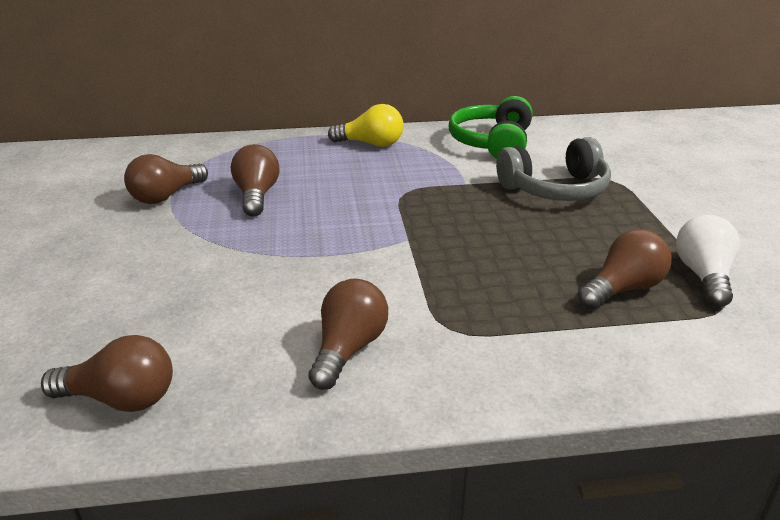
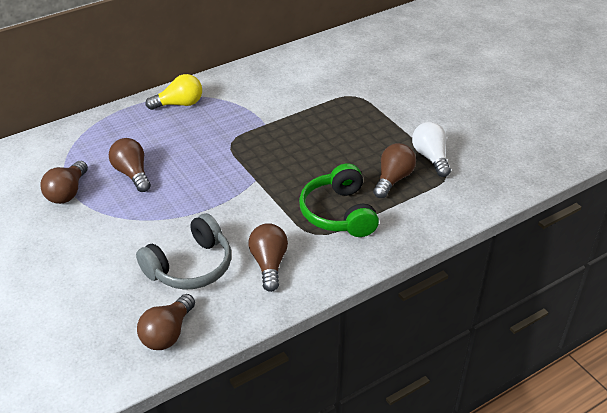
camera: 25 degrees left, 10 degrees up
(121, 399) = (167, 333): brown light bulb -> brown light bulb turned 135 degrees clockwise
(492, 143) = (263, 81): green headphones -> green headphones (339, 213)
(555, 189) = (324, 113): grey headphones -> grey headphones (190, 266)

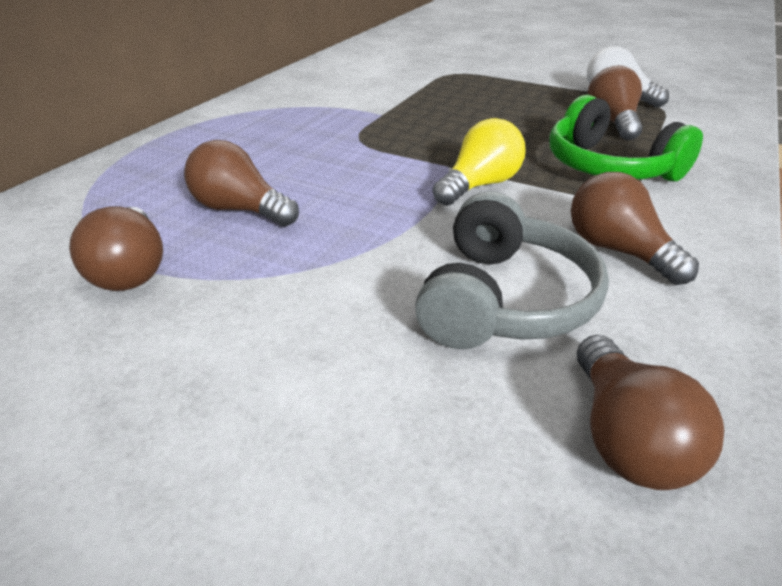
camera: 30 degrees left, 5 degrees down
(179, 104) = (232, 122): yellow light bulb -> yellow light bulb (479, 185)

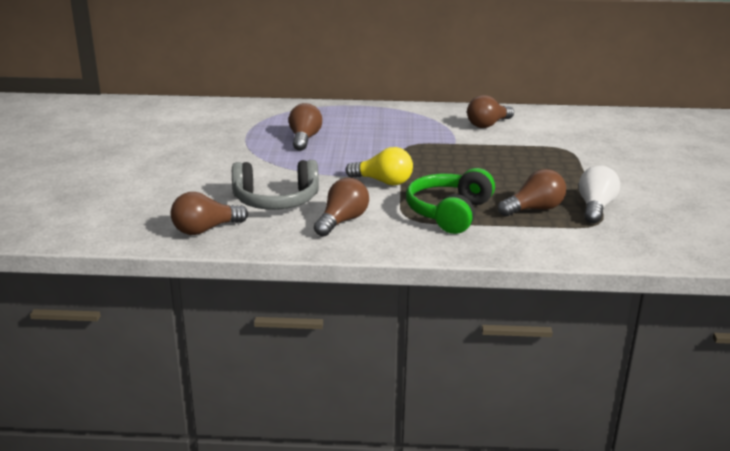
camera: 65 degrees right, 10 degrees down
(131, 270) = (243, 134): brown light bulb -> brown light bulb (488, 125)

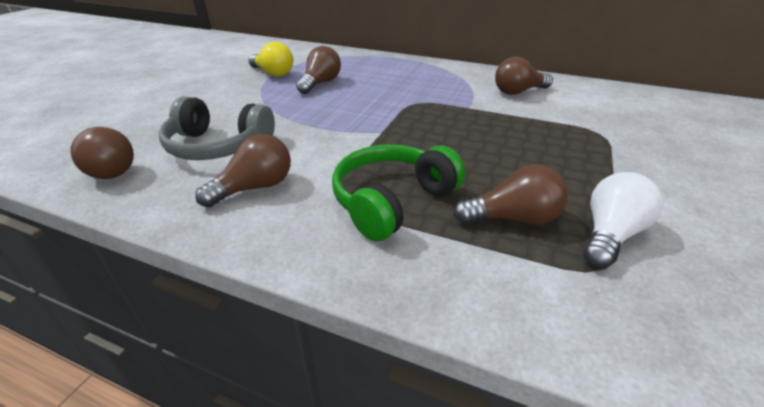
camera: 20 degrees right, 10 degrees up
(205, 229) = (107, 170): brown light bulb -> brown light bulb turned 135 degrees counterclockwise
(383, 182) = (351, 142): yellow light bulb -> yellow light bulb (273, 73)

